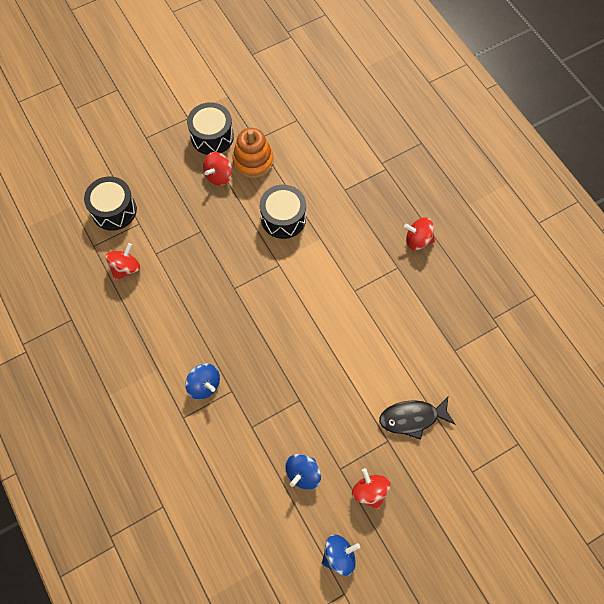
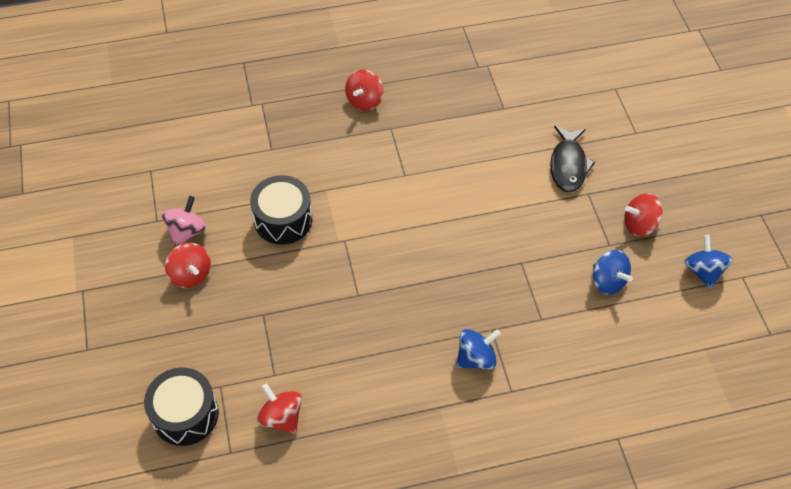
camera: 75 degrees left, 10 degrees down
(212, 136) = (126, 268): black drum -> none
(253, 161) = (187, 231): orange stacking toy -> pink spinning top

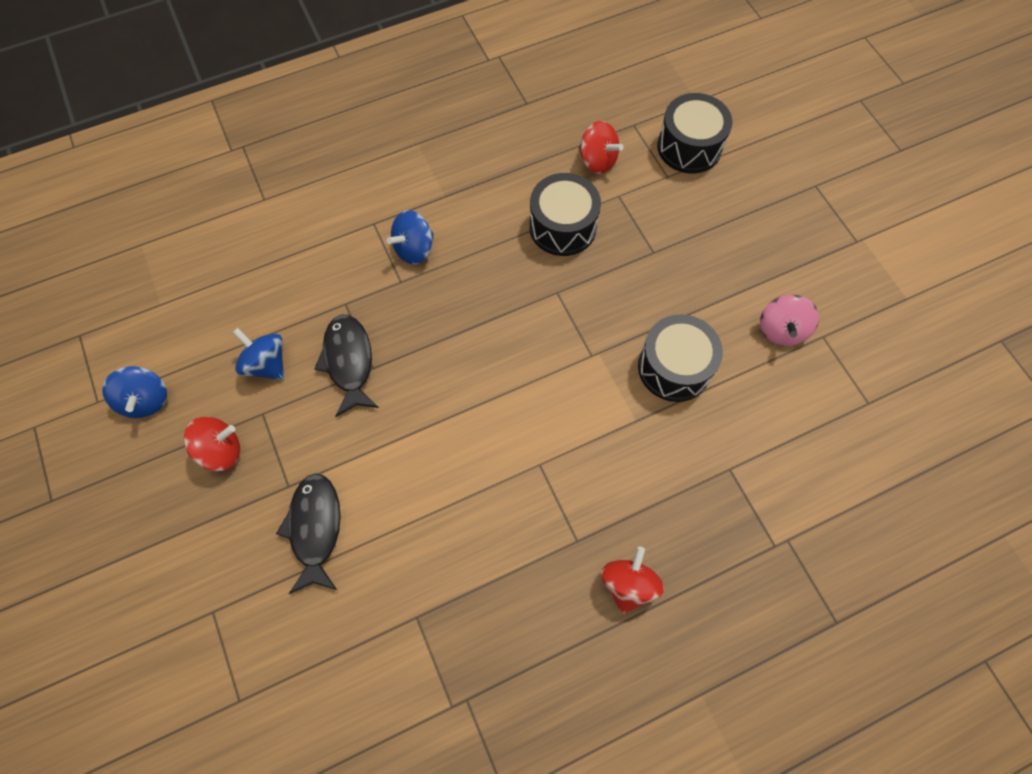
camera: 170 degrees right, 10 degrees up
(190, 274) = (751, 280): red spinning top -> none
(336, 353) = (562, 227): none -> black drum
(540, 270) = (349, 362): none -> black fish

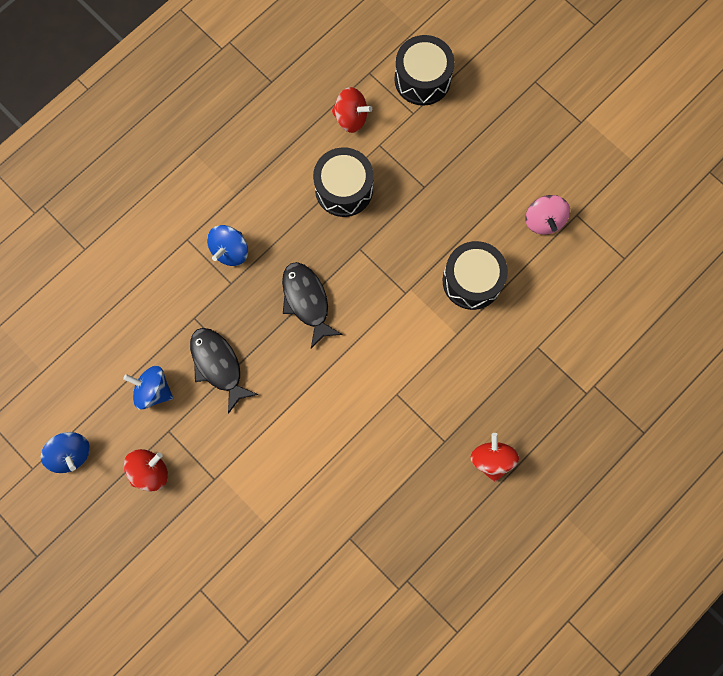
camera: 20 degrees left, 10 degrees up
(315, 528) = (249, 503): black fish -> black fish (307, 301)

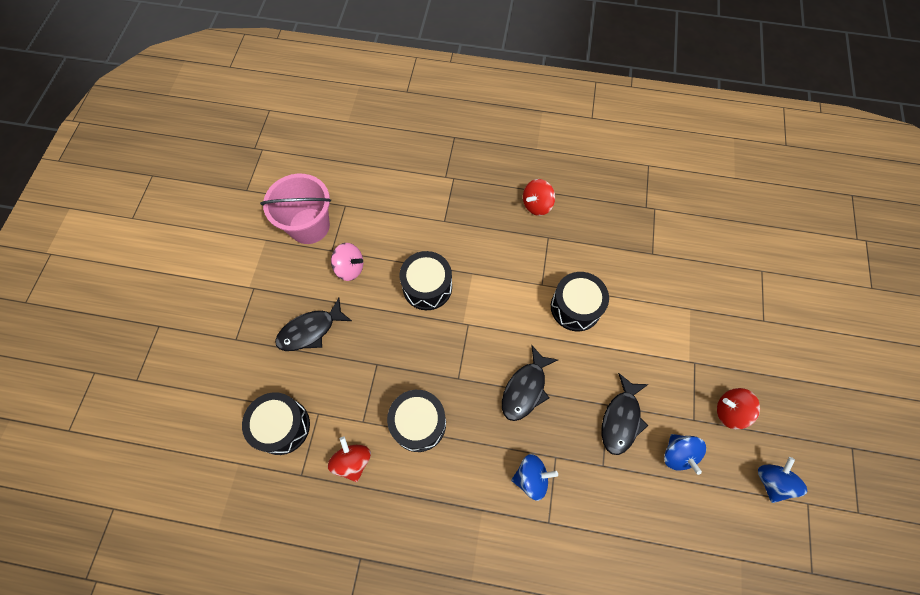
camera: 125 degrees left, 10 degrees down
(349, 409) = (575, 307): none -> black drum
(499, 149) = (310, 330): none -> black fish
(543, 220) = (350, 268): pink spinning top -> pink spinning top turned 60 degrees clockwise
(621, 209) = (309, 226): none -> pink bucket

